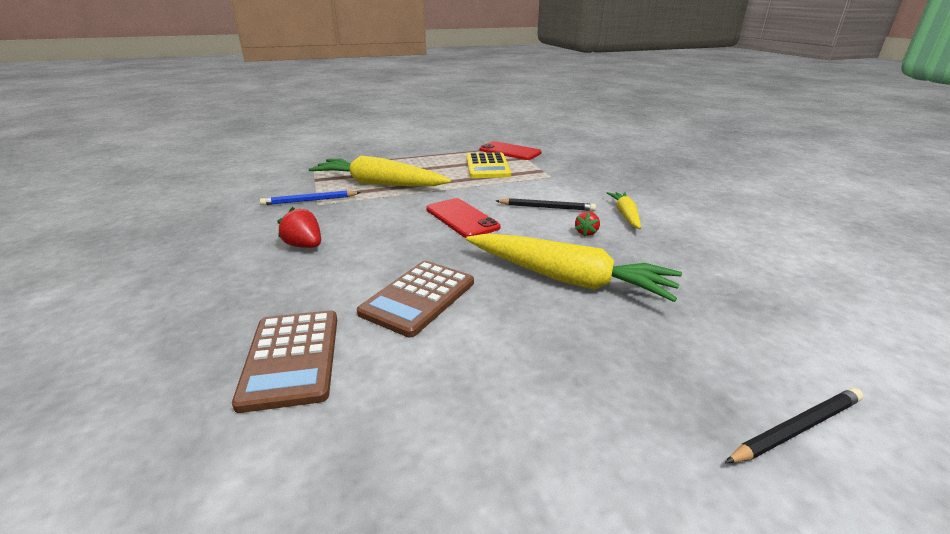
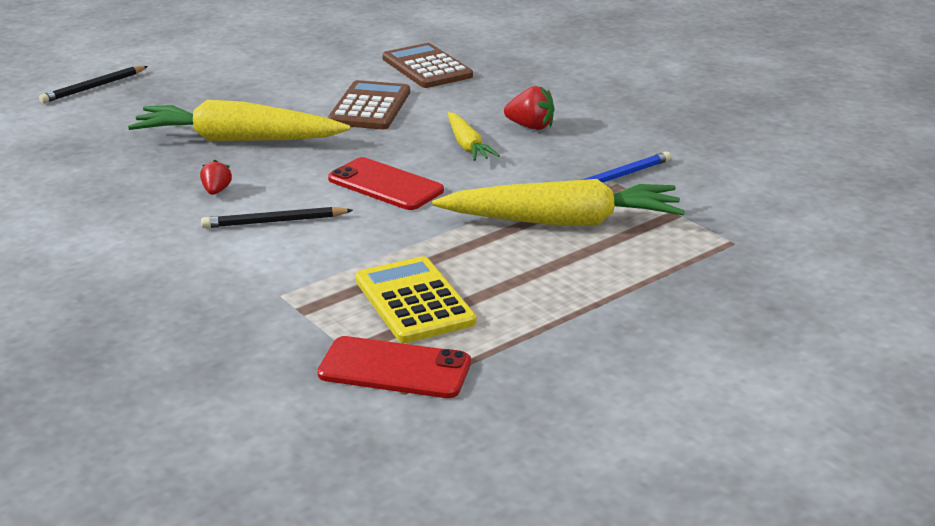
camera: 160 degrees right, 0 degrees up
(625, 215) = (157, 227): yellow carrot -> yellow carrot (467, 145)

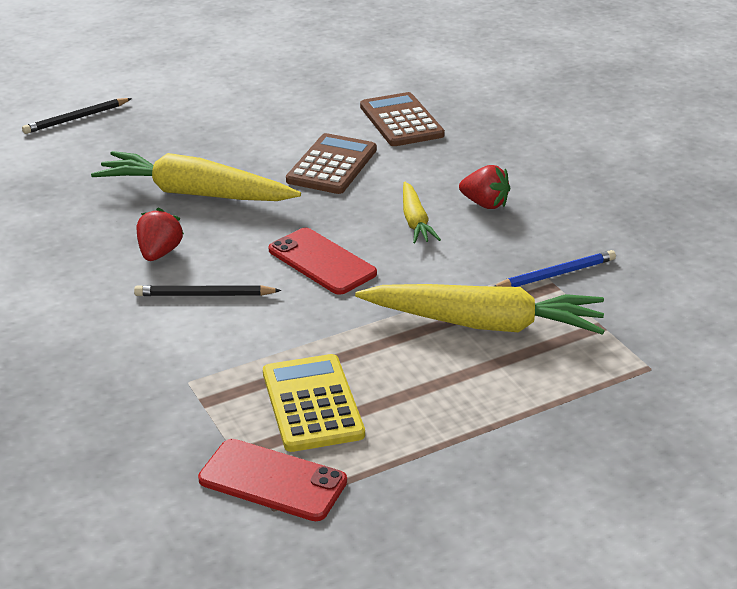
camera: 10 degrees right, 5 degrees up
(216, 191) = (159, 253): red strawberry -> red strawberry, size x1.54

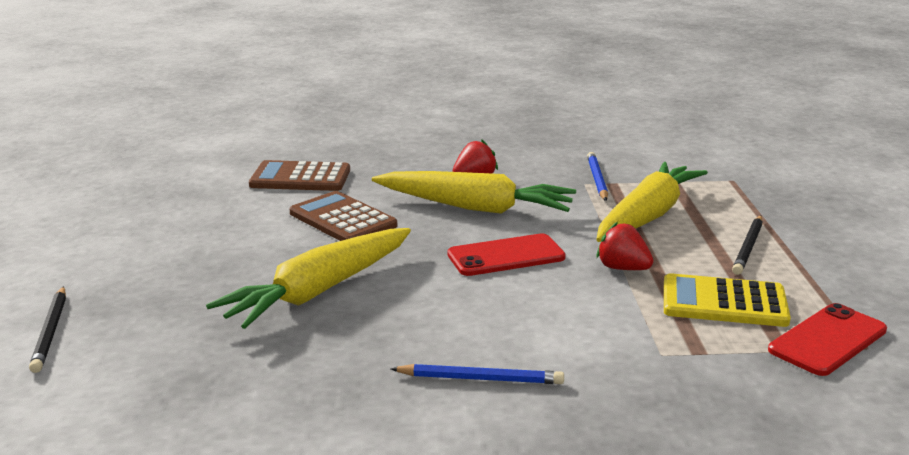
camera: 65 degrees left, 10 degrees down
(100, 299) = (480, 379): none -> blue pencil
(159, 253) = (418, 330): red strawberry -> red strawberry (622, 268)
(204, 295) = (518, 320): black pencil -> black pencil (748, 247)
(415, 221) = (475, 207): yellow carrot -> yellow carrot, size x1.93

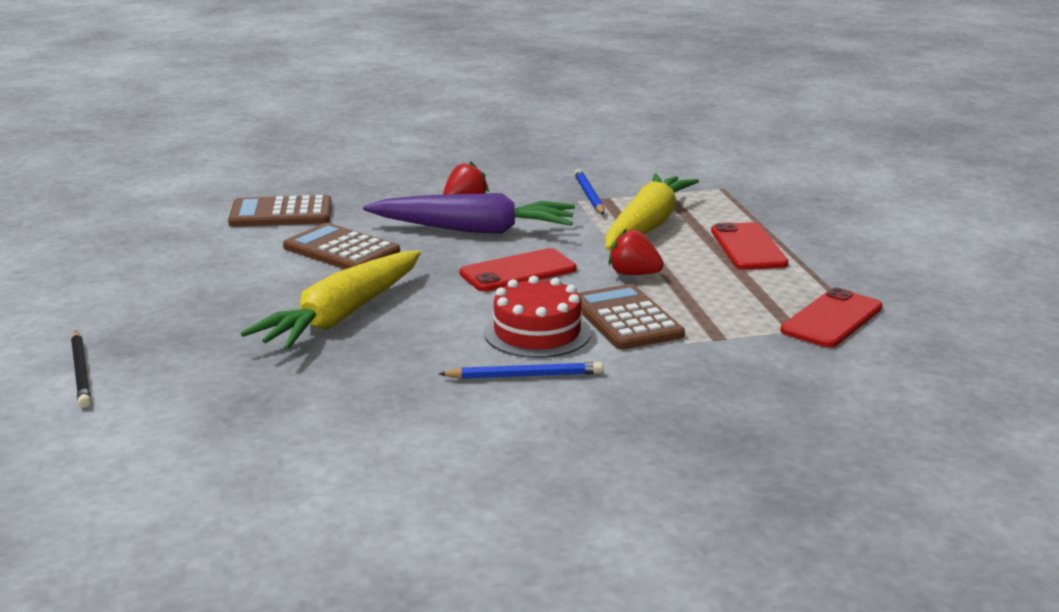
camera: 10 degrees left, 0 degrees up
(475, 207) = (474, 230): yellow carrot -> purple carrot
(507, 328) = (537, 333): none -> red cake
(603, 320) = (626, 319): none -> brown calculator
(724, 302) = (734, 296): yellow calculator -> none
(748, 247) = (748, 247): black pencil -> red phone

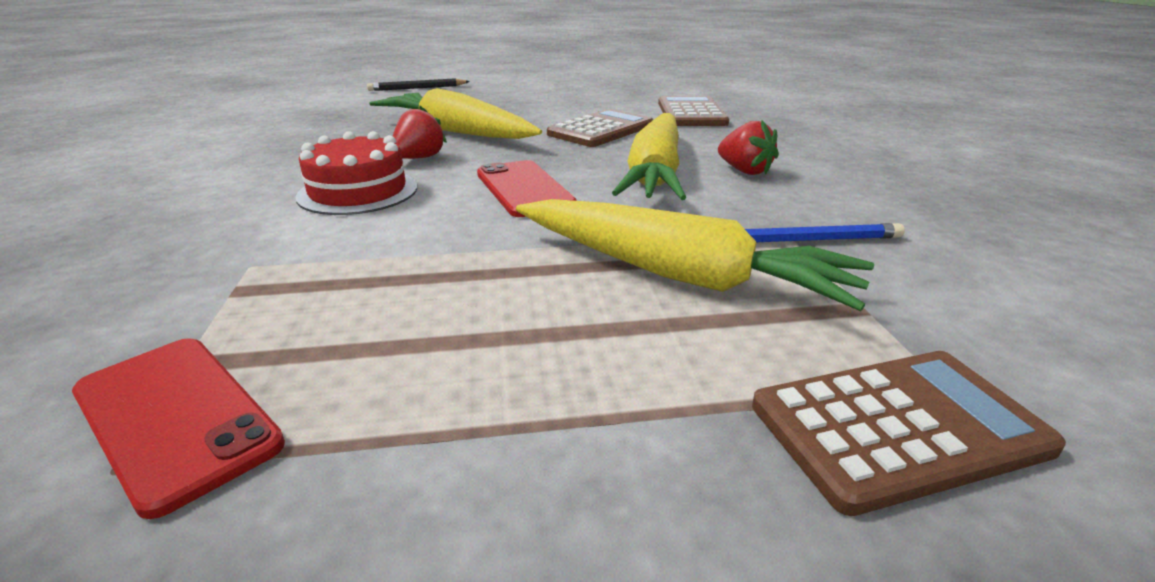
camera: 95 degrees right, 5 degrees up
(474, 230) = (655, 173): purple carrot -> yellow carrot
(524, 376) = (272, 184): blue pencil -> none
(626, 319) = (351, 235): brown calculator -> brown calculator (898, 427)
(633, 274) = (487, 250): red strawberry -> red strawberry (419, 158)
(748, 247) = (569, 368): red phone -> none

